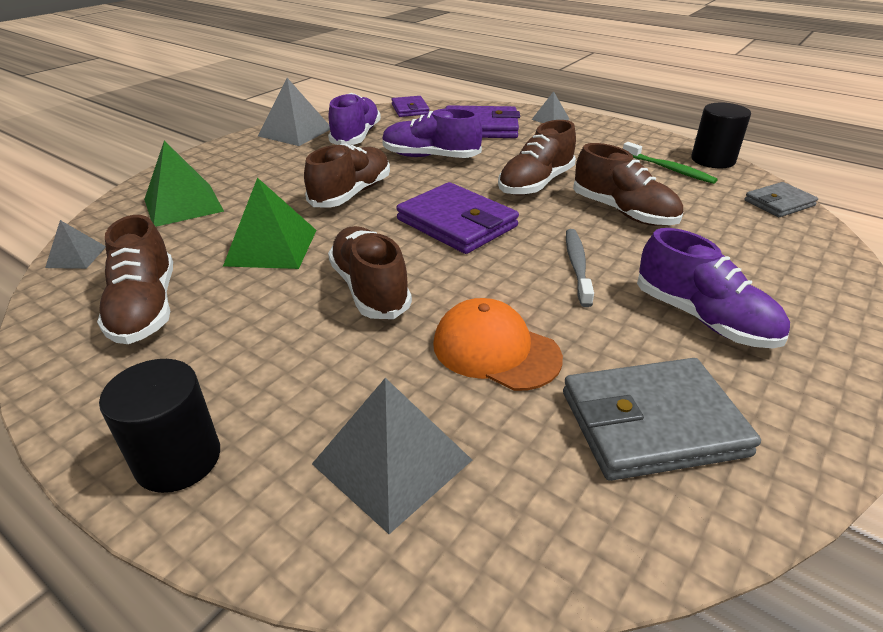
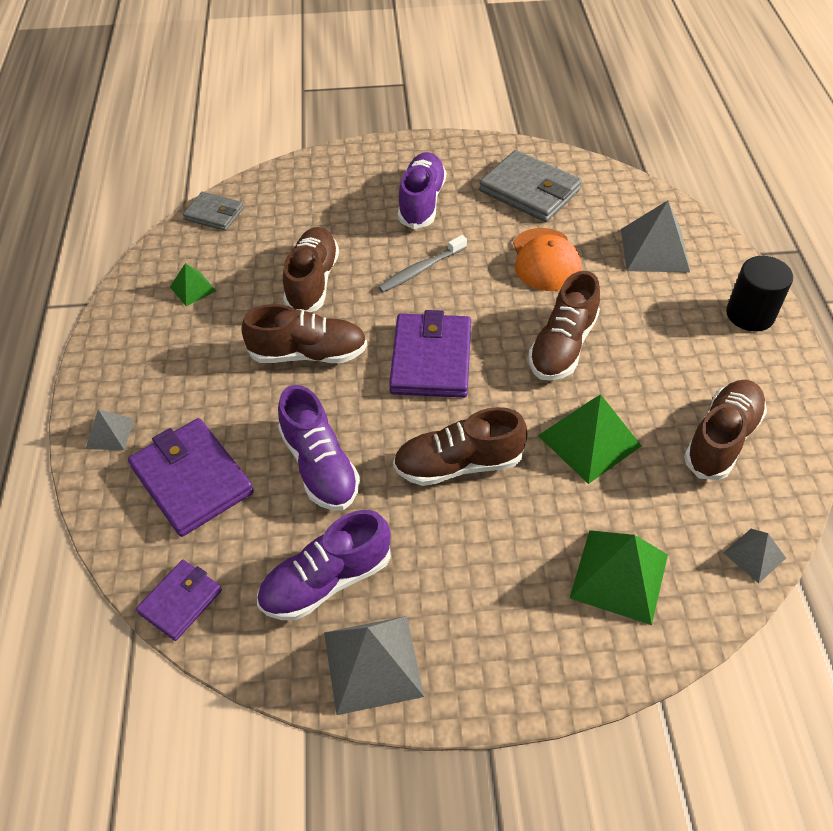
camera: 130 degrees left, 15 degrees up
(669, 169) = (193, 289): green toothbrush -> green pyramid
(713, 160) = (144, 271): black cylinder -> none

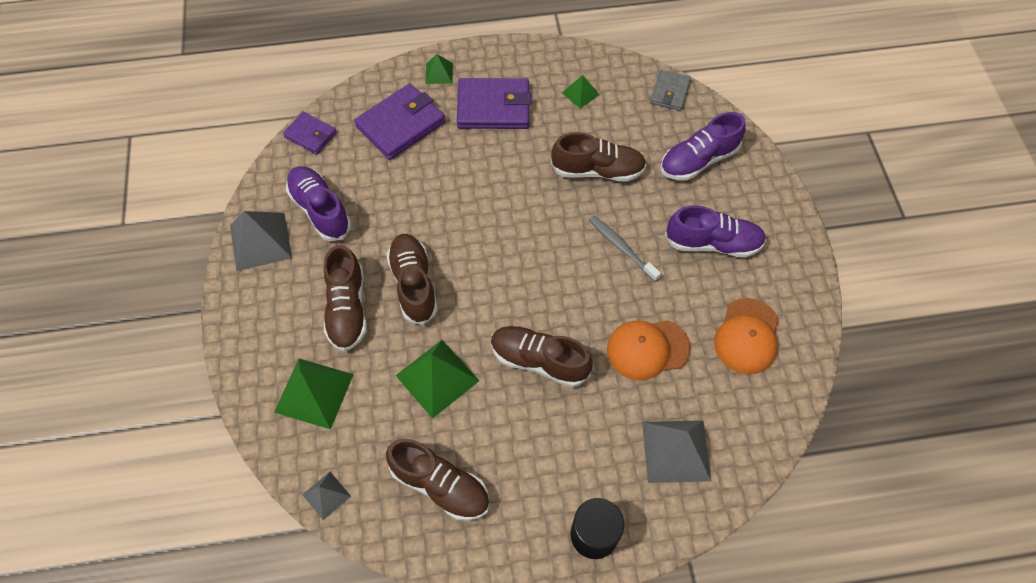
camera: 85 degrees right, 10 degrees up
(110, 433) = (439, 73): grey pyramid -> green pyramid
(308, 354) = (518, 177): brown shoe -> brown shoe (347, 309)
(319, 466) = (412, 196): purple shoe -> purple shoe (698, 160)
(431, 359) = (517, 261): purple wallet -> purple wallet (493, 107)
(529, 191) = (747, 336): grey wallet -> orange cap

